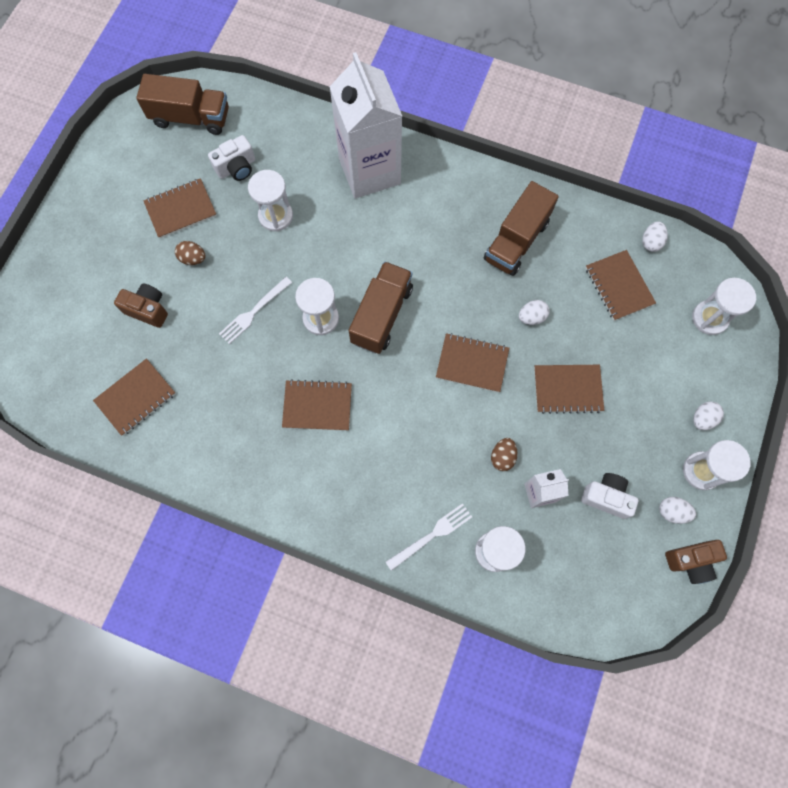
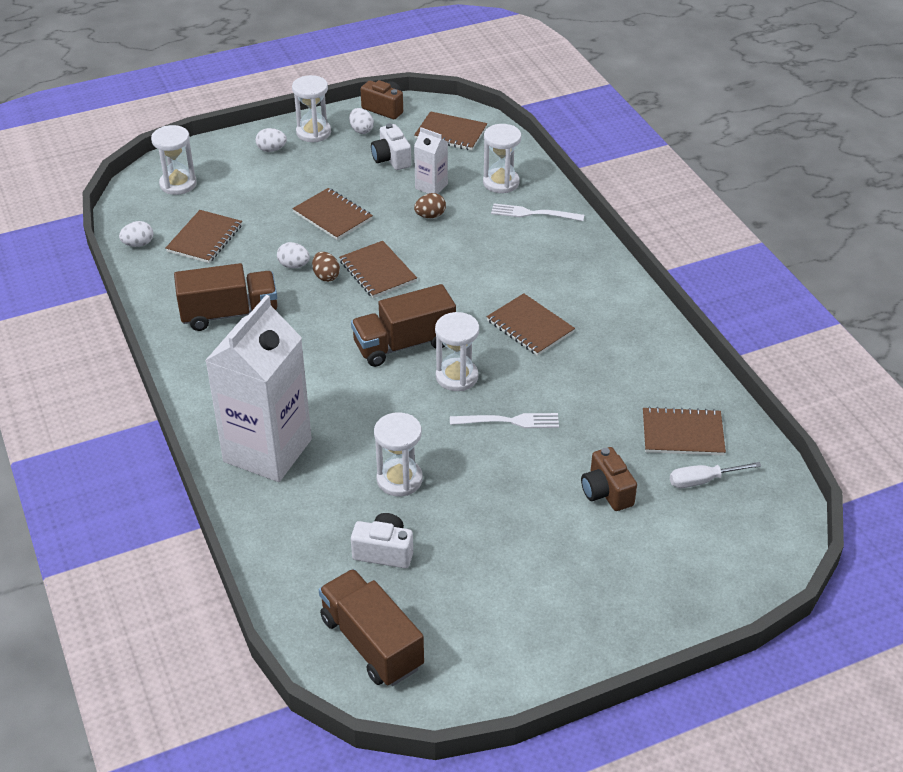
camera: 135 degrees left, 30 degrees down
(95, 369) = (703, 480): none -> white screwdriver
(181, 209) = (484, 555): brown notebook -> brown notebook (450, 133)
(193, 258) = (518, 502): brown egg -> brown egg (326, 276)

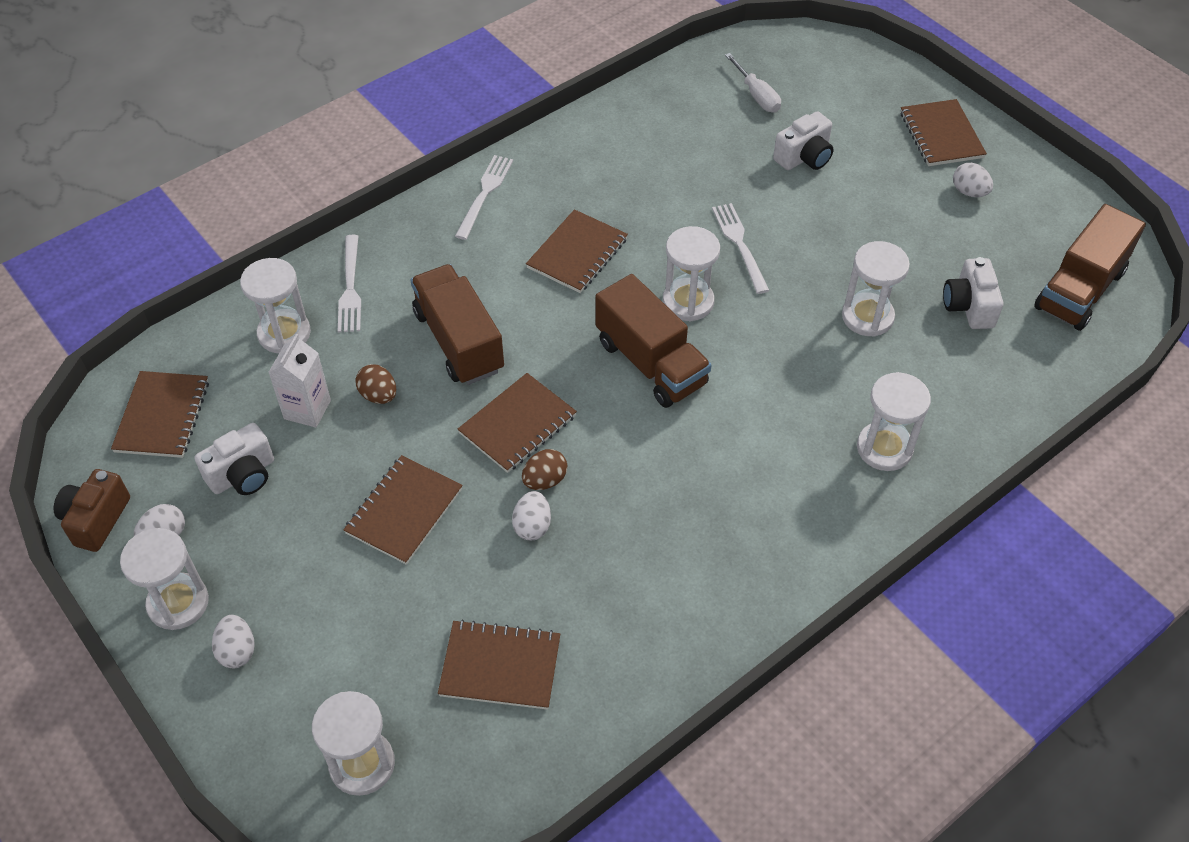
camera: 105 degrees left, 10 degrees up
(138, 244) = (539, 761): white egg -> white egg (969, 192)
(229, 314) = (660, 572): brown truck -> brown truck (459, 341)
(267, 450) = (884, 448): white carton -> white hourglass
(606, 492) = (804, 157): brown camera -> white camera
(613, 289) = (485, 193): none -> white fork
(682, 434) = (699, 114): brown notebook -> brown notebook (941, 135)

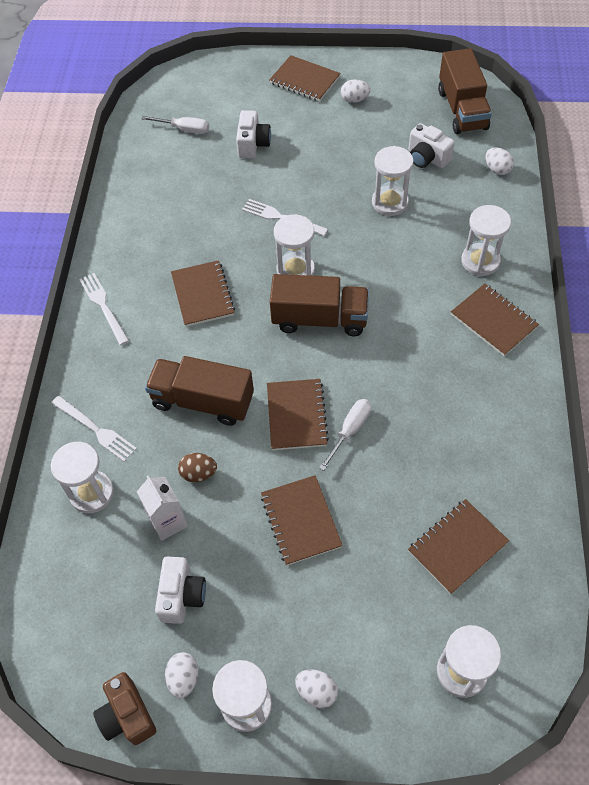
camera: 45 degrees left, 5 degrees up
(162, 416) = (82, 614): brown notebook -> brown notebook (493, 321)
(532, 526) = (375, 460): white egg -> white egg (497, 169)
(545, 480) = (350, 431): brown egg -> white screwdriver

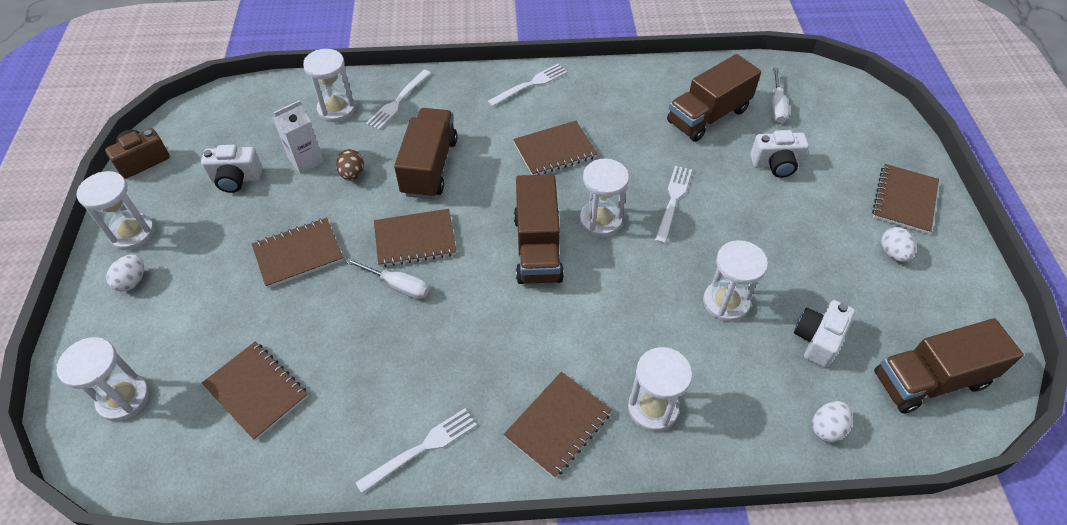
camera: 80 degrees right, 5 degrees down
(184, 678) = (164, 190): white egg -> none
(185, 177) = (708, 116): none -> brown truck
(512, 413) = (422, 447): none -> white fork

